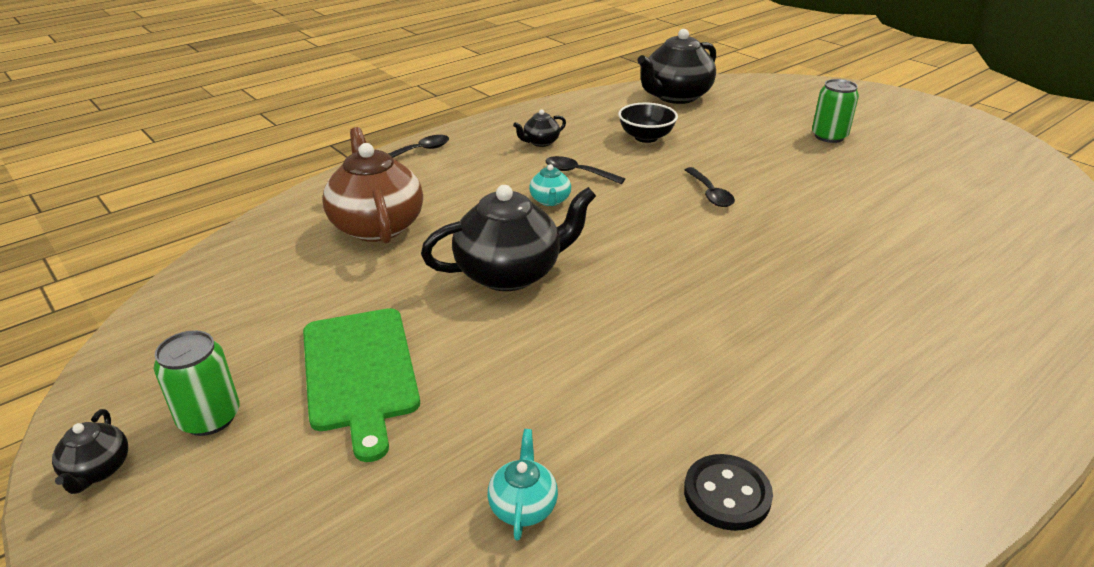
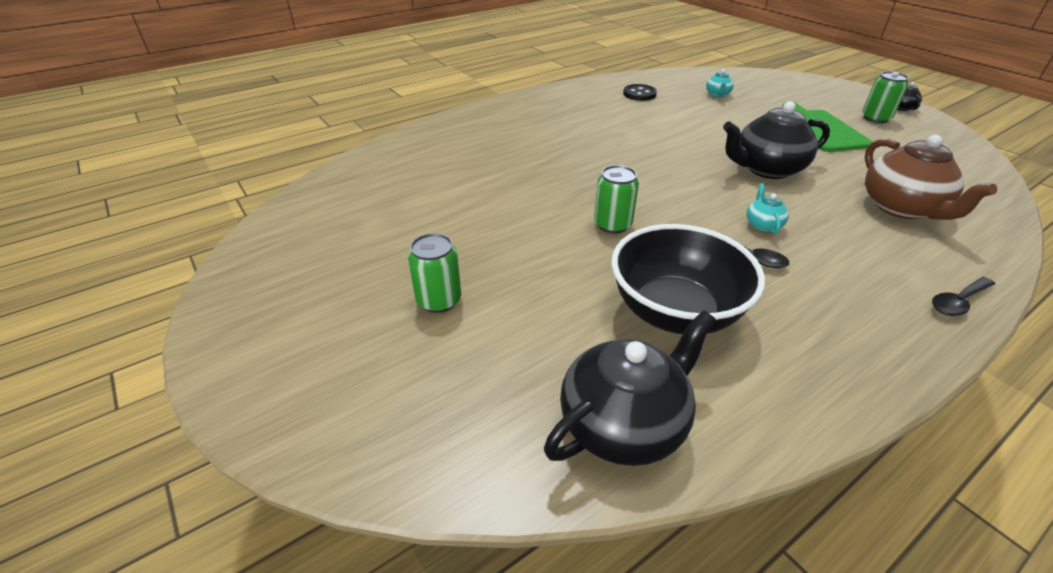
camera: 175 degrees left, 5 degrees up
(540, 142) = (811, 310): black teapot -> none
(646, 137) = (675, 312): black bowl -> black bowl, size x1.83
(710, 194) = (612, 225): black spoon -> green can

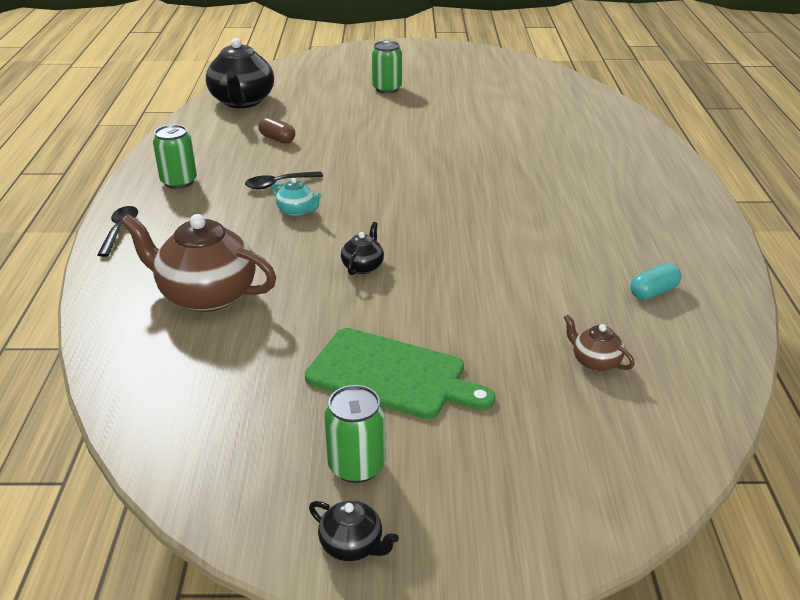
camera: 125 degrees right, 5 degrees down
(612, 225) = (385, 156): green can -> green can (179, 182)
(639, 94) = (653, 292): black button -> turquoise capsule
(675, 312) = (277, 139): black bowl -> brown capsule
(717, 94) = (595, 362): turquoise teapot -> brown teapot
(766, 169) = (363, 266): black teapot -> black teapot, size x0.46

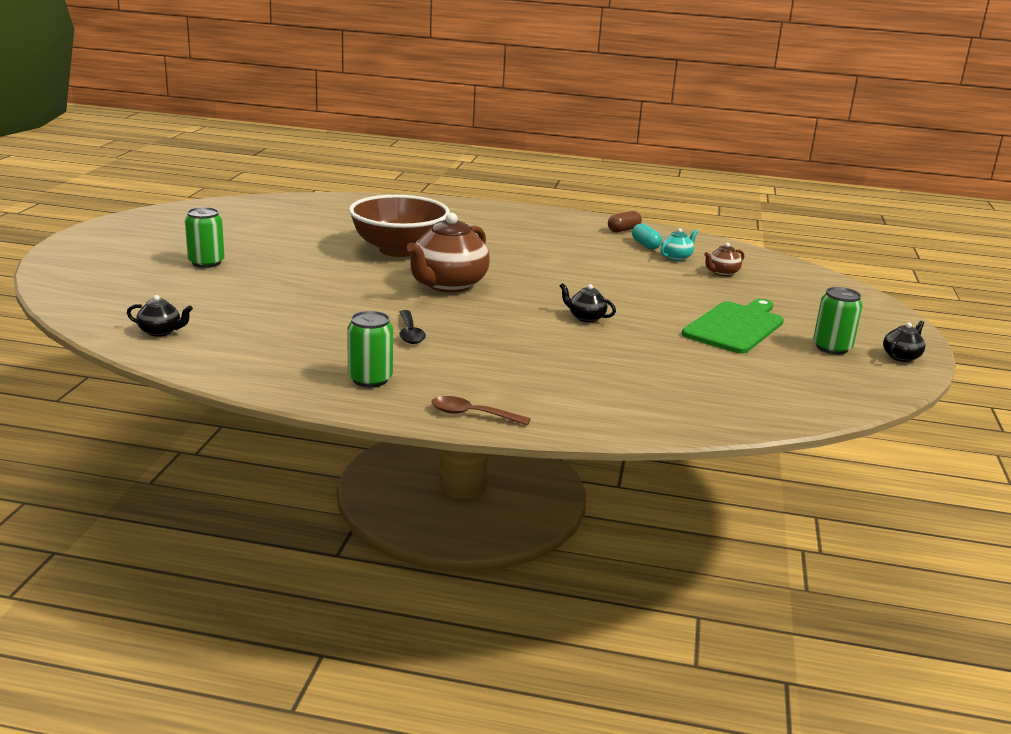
camera: 80 degrees left, 10 degrees down
(120, 230) = (472, 414): black spoon -> brown spoon
(206, 295) = (616, 379): brown teapot -> brown teapot (447, 285)
(242, 101) = (161, 332): black teapot -> black teapot, size x0.46
(277, 139) = (295, 324): brown capsule -> brown capsule (623, 230)
(297, 211) = (474, 331): turquoise teapot -> turquoise teapot (676, 257)
(485, 151) = (399, 250): none -> brown bowl

